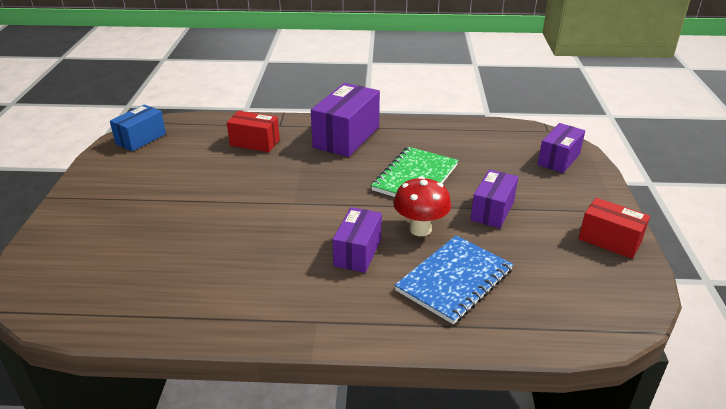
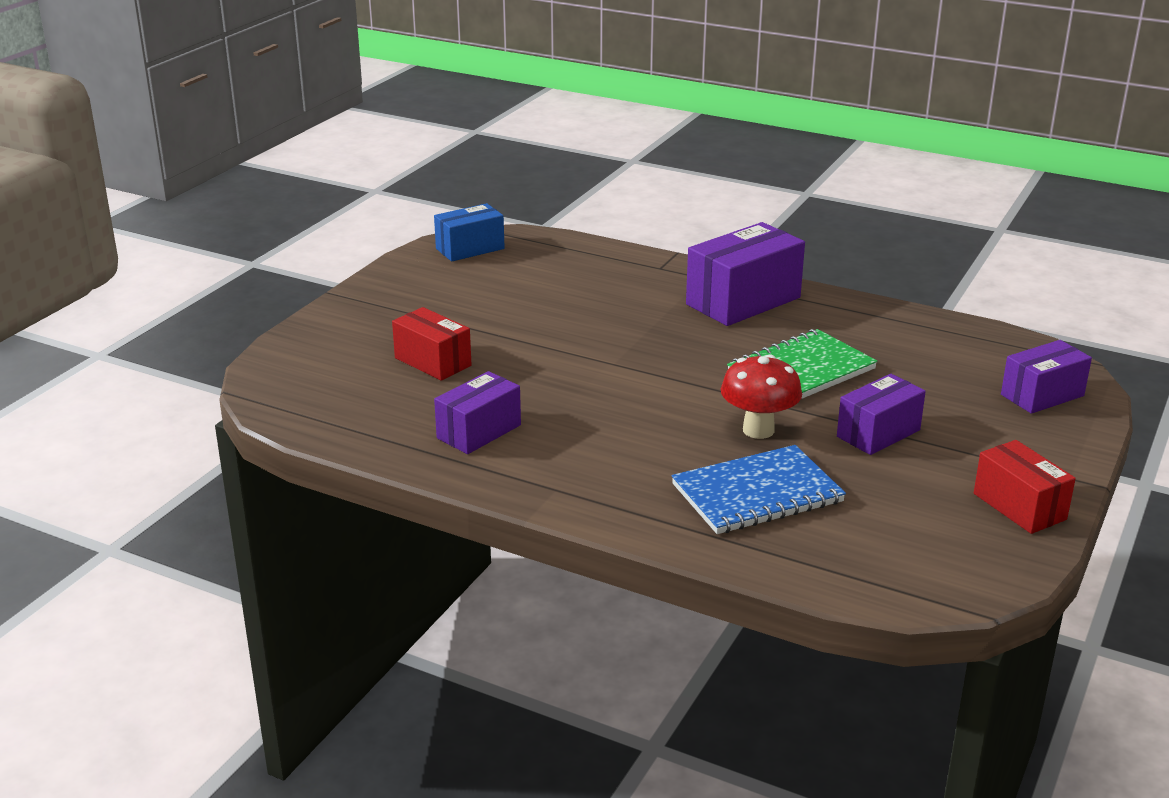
camera: 25 degrees right, 5 degrees down
(255, 143) = (612, 282): red box -> red box (433, 362)
(357, 252) = (656, 435): purple box -> purple box (479, 431)

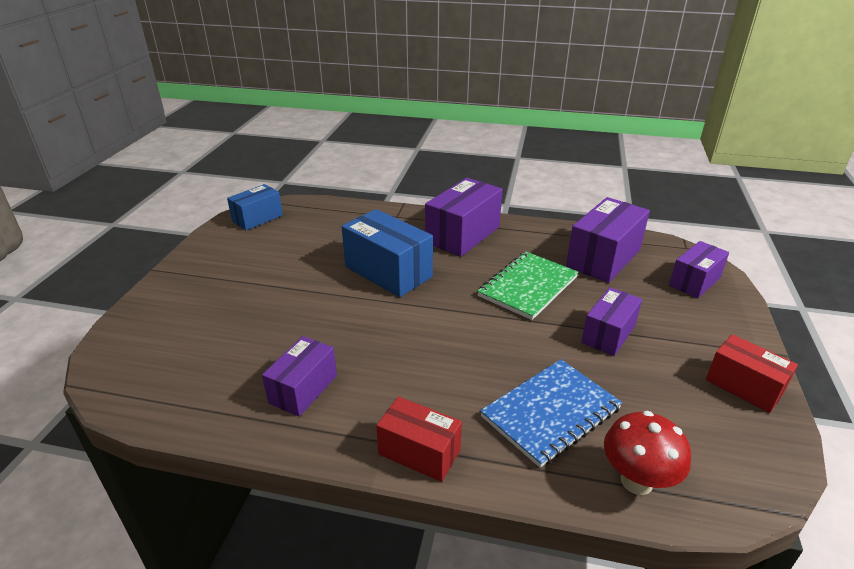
camera: 15 degrees left, 5 degrees up
(433, 362) = (249, 323): red box -> red box (419, 452)
(622, 331) = (388, 272): none -> blue box
(758, 430) = (522, 347): red mushroom -> red mushroom (636, 481)
(928, 352) = (603, 258): none -> purple box

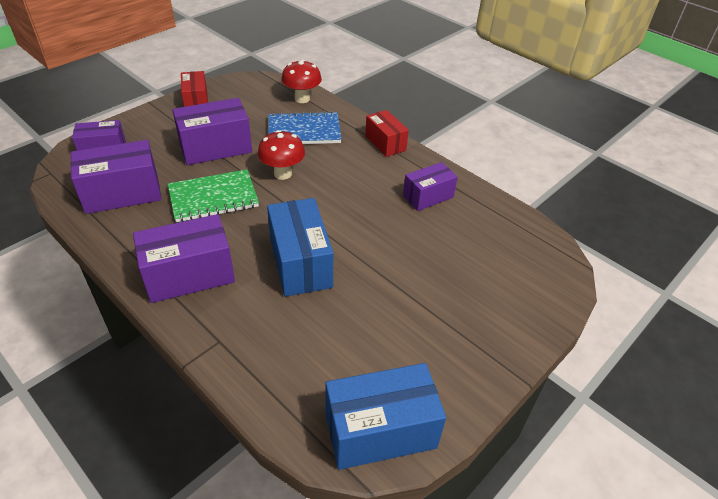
camera: 150 degrees left, 10 degrees up
(257, 218) = (380, 431): blue box -> blue box, size x1.59
(498, 339) = (282, 174): none -> red mushroom
(608, 334) = (215, 148): purple box -> purple box, size x1.59

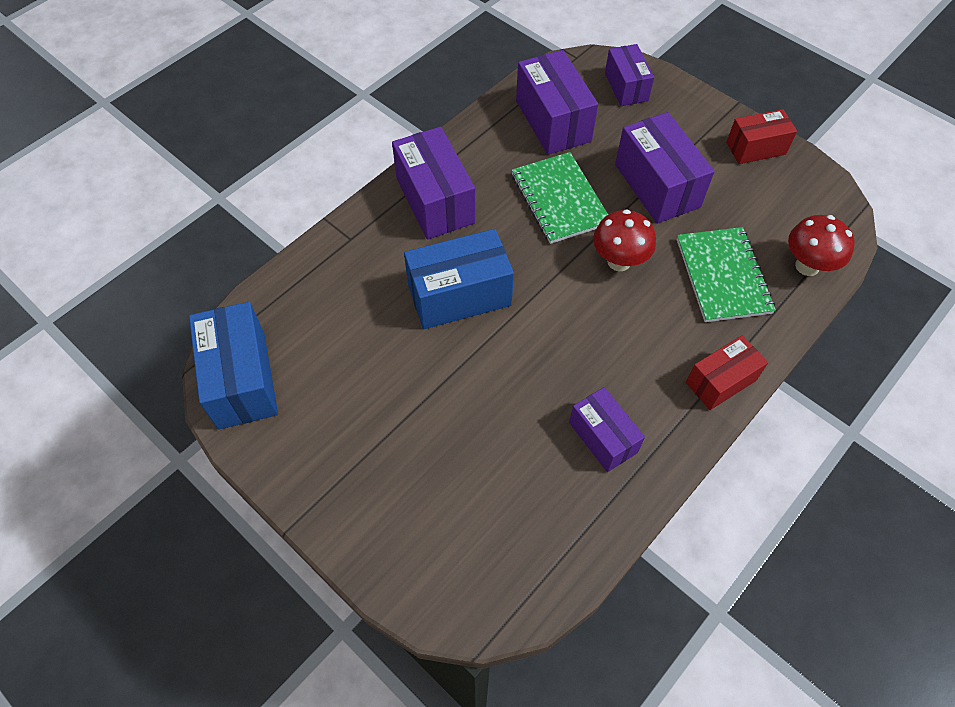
camera: 90 degrees right, 15 degrees up
(304, 131) = (723, 276): blue notebook -> green notebook

